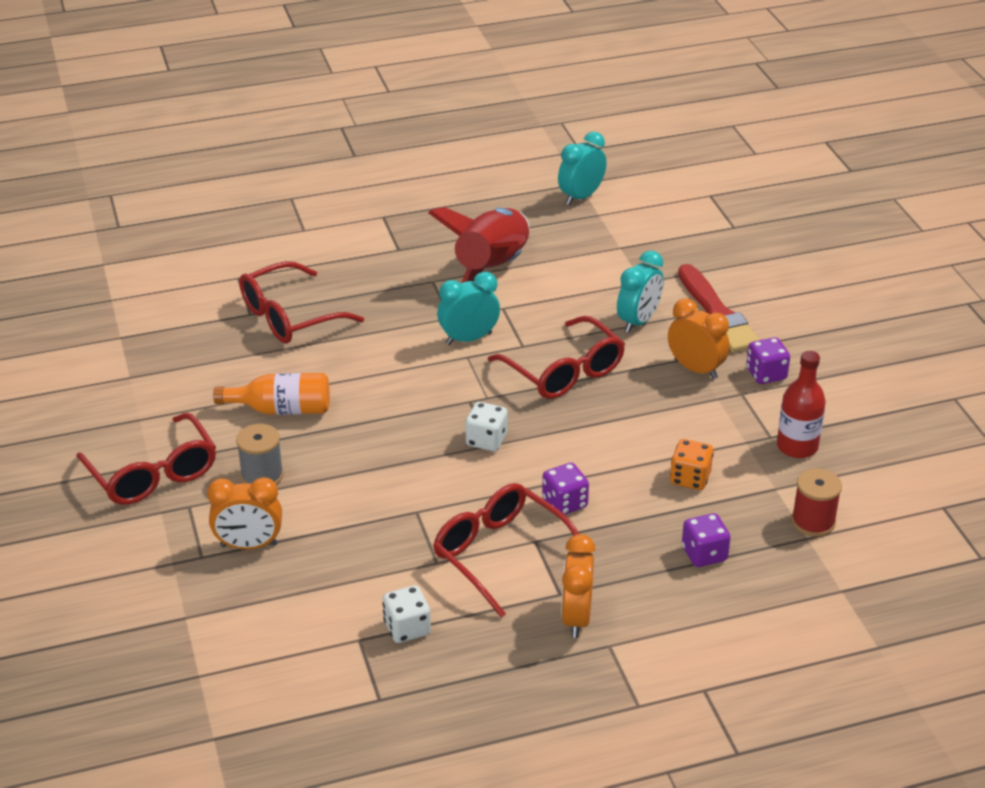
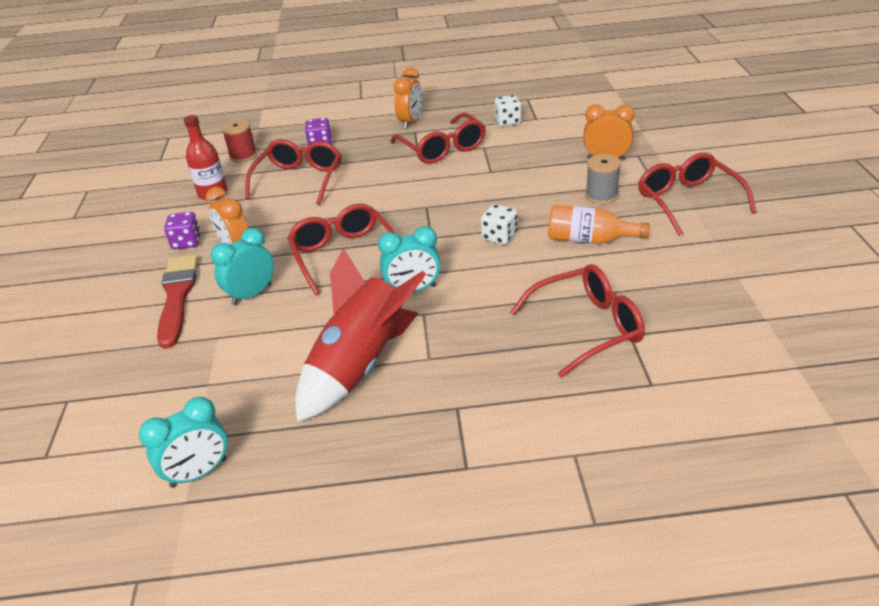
camera: 165 degrees left, 0 degrees up
(486, 440) = (428, 209): white dice -> white dice (499, 236)
(564, 503) = (390, 171): purple dice -> none
(690, 478) = (299, 180): orange dice -> red glasses

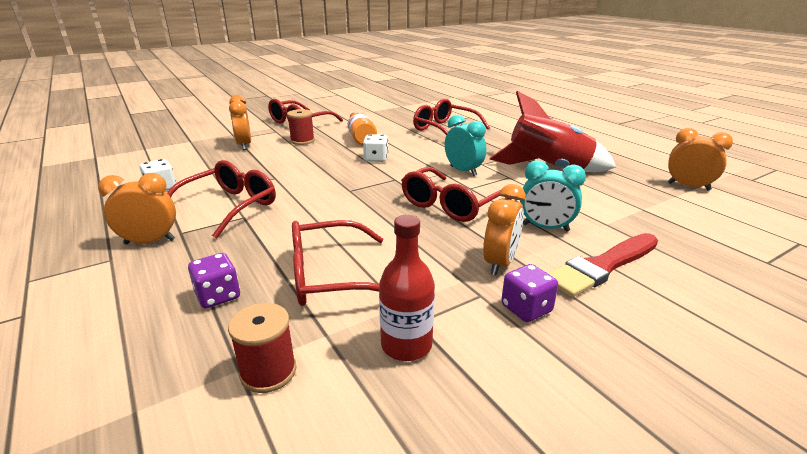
camera: 120 degrees left, 10 degrees down
(199, 473) = (688, 186): turquoise clock -> orange clock
(601, 196) = (302, 141): grey spool -> red spool

